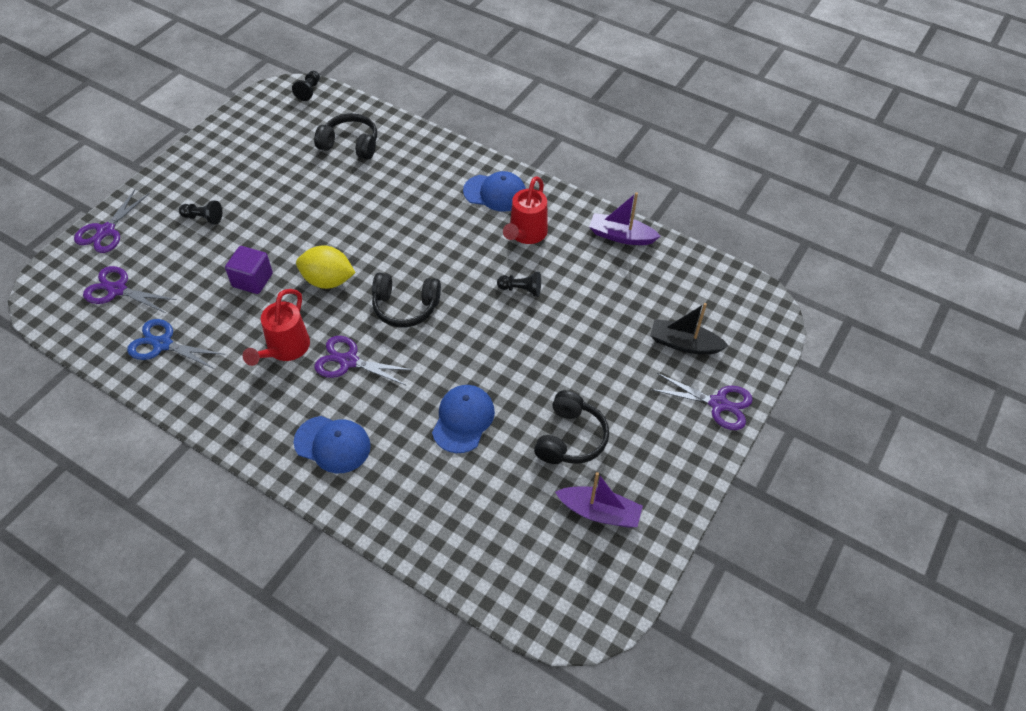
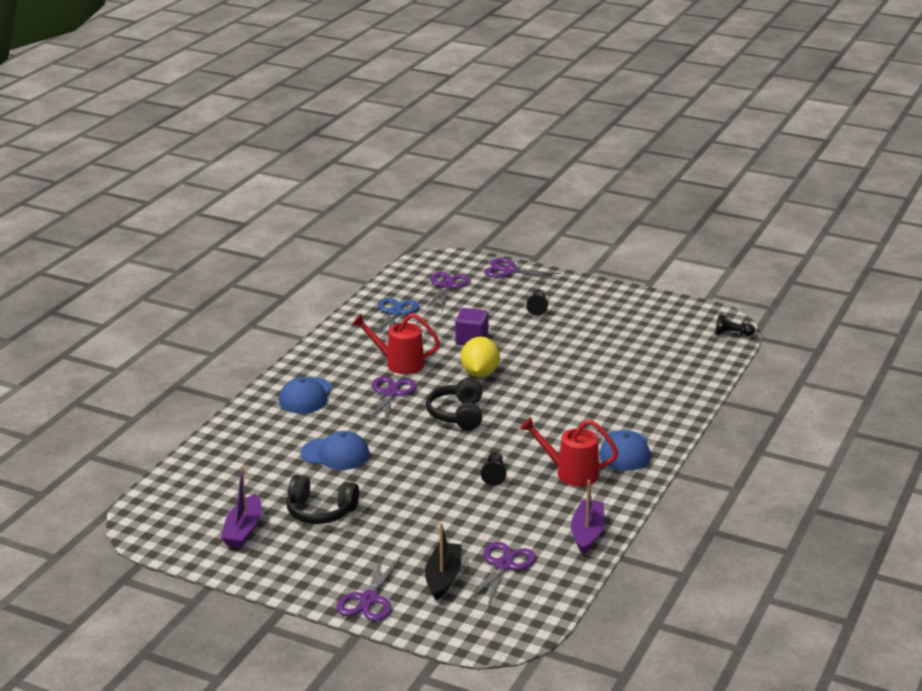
camera: 85 degrees right, 25 degrees down
(350, 145) = (662, 364): black headphones -> none
(666, 298) = (503, 565): none -> purple scissors

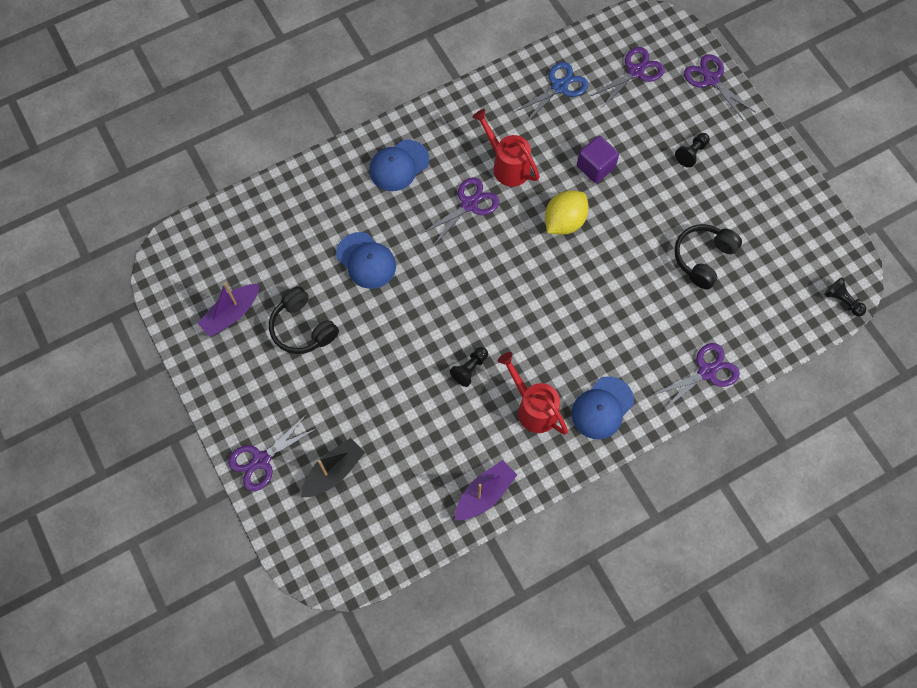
camera: 35 degrees right, 40 degrees up
(458, 414) = (502, 268): black headphones -> black headphones (703, 258)
(503, 565) = (389, 488): purple scissors -> purple scissors (706, 372)

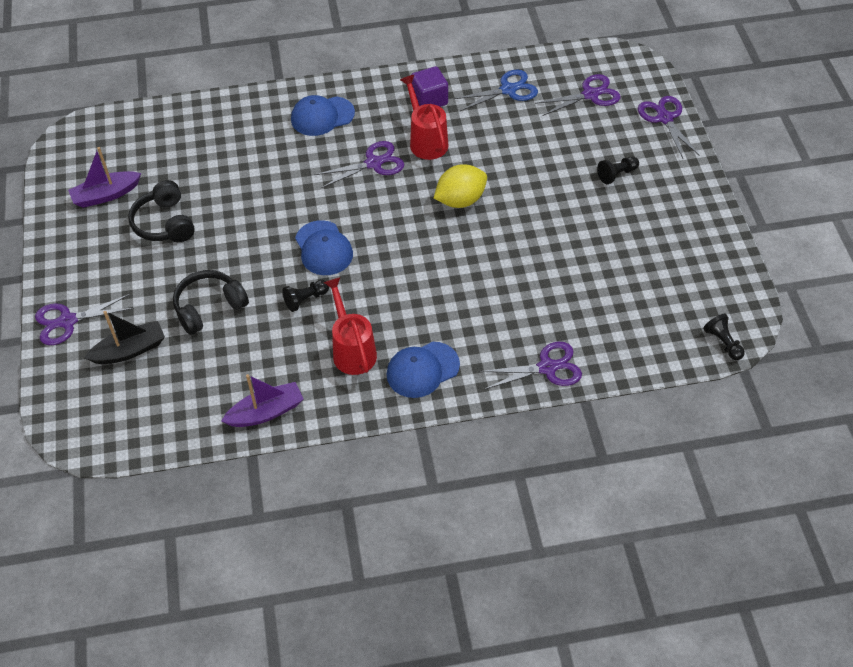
camera: 20 degrees right, 15 degrees down
(366, 260) = (252, 184): blue cap -> blue cap (323, 248)
(595, 167) = (513, 162): purple cube -> purple cube (429, 100)
(703, 258) = (588, 266): black headphones -> black headphones (209, 308)

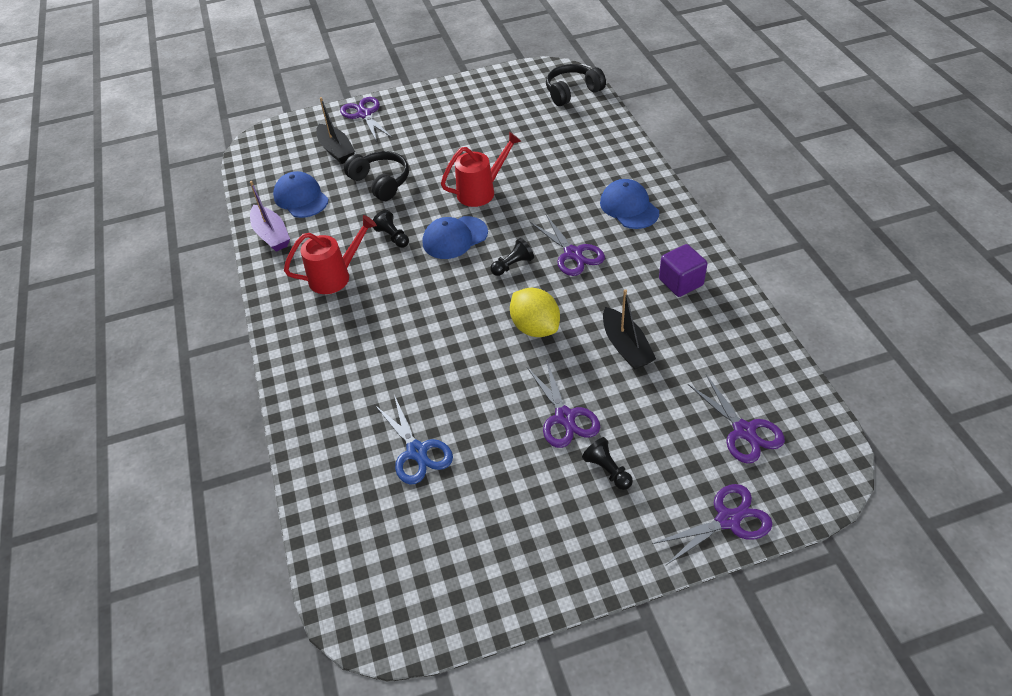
camera: 85 degrees right, 5 degrees down
(106, 195) = (497, 103): purple boat -> none
(164, 223) = (471, 139): black headphones -> black headphones (572, 92)
(422, 370) = (312, 328): blue cap -> blue cap (301, 198)
(426, 140) = (617, 288): red watering can -> red watering can (481, 191)
(495, 145) = (626, 346): none -> black boat
(508, 90) = (722, 348): blue scissors -> blue scissors (417, 451)
(547, 367) = (312, 426): purple scissors -> purple scissors (565, 417)
(723, 343) = (345, 603): black pawn -> black pawn (512, 265)

